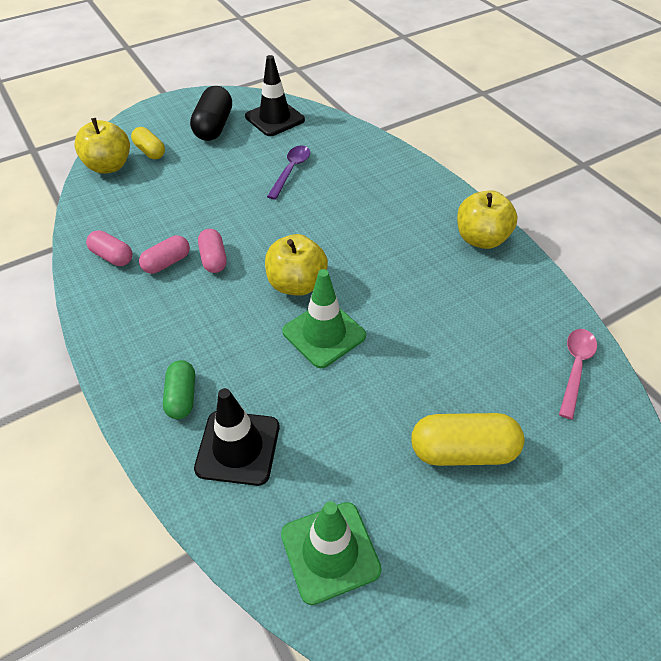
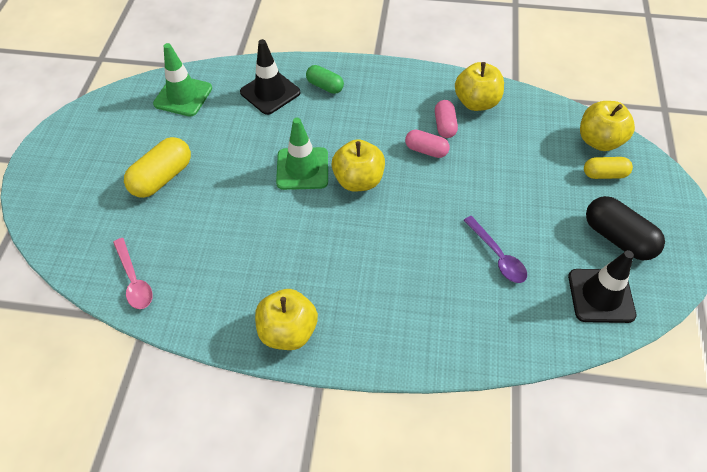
camera: 130 degrees right, 5 degrees up
(112, 256) = (476, 102): pink capsule -> yellow apple

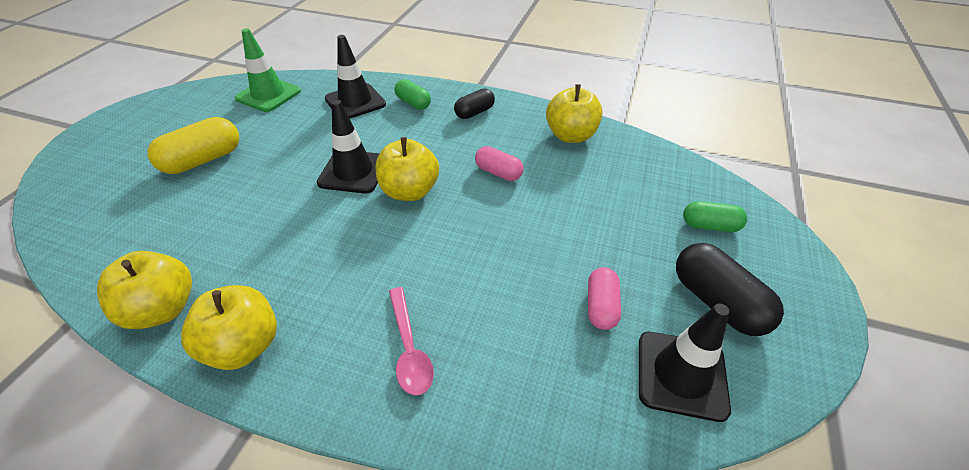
camera: 10 degrees right, 10 degrees down
(134, 280) = (105, 255): pink spoon -> pink spoon (409, 348)
(302, 169) = (353, 172): green traffic cone -> black traffic cone
(384, 89) = (474, 112): none -> black capsule
(444, 125) = (528, 152): pink capsule -> pink capsule (601, 306)
(497, 256) = (548, 298): purple spoon -> none
(599, 141) = (708, 190): yellow apple -> yellow apple (162, 309)
(604, 174) = (710, 226): yellow capsule -> green capsule

